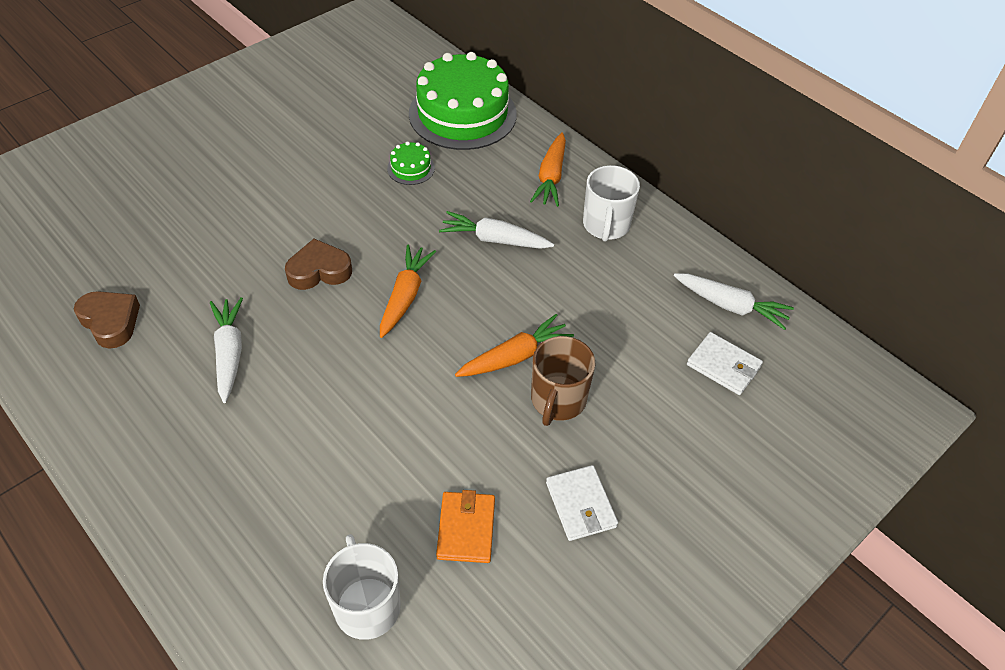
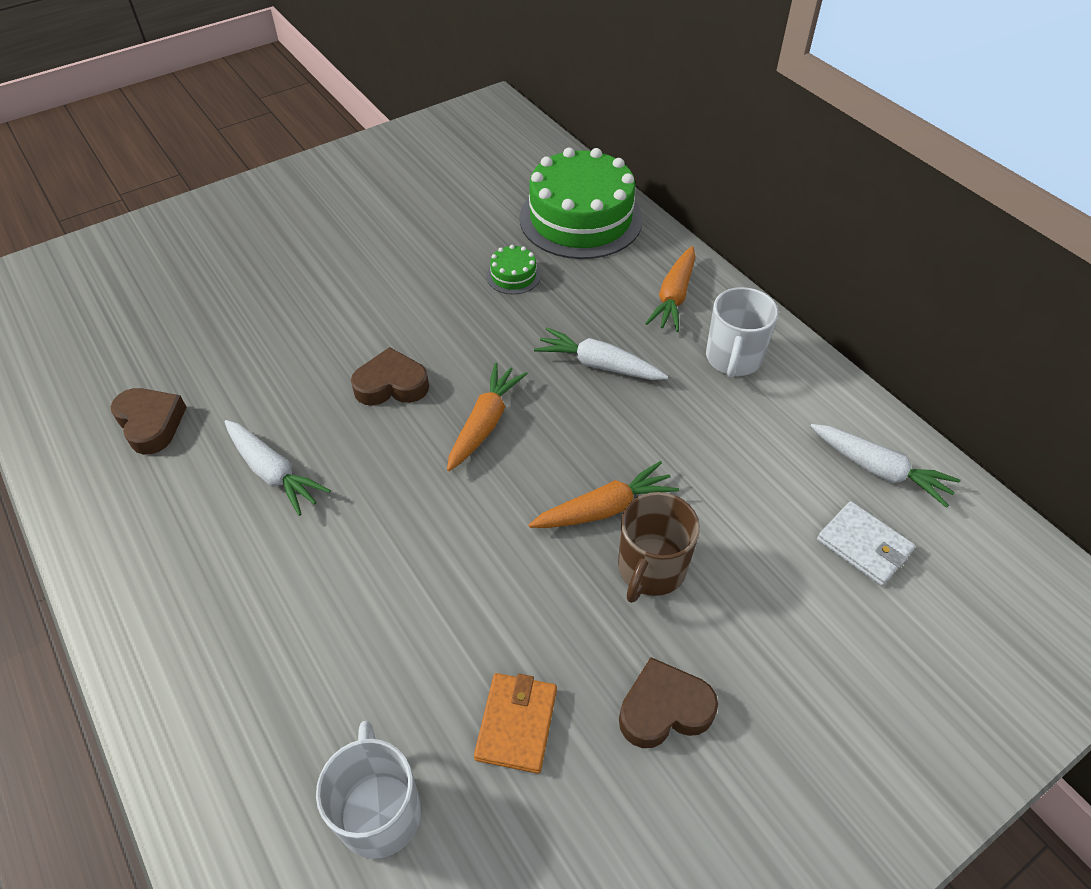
camera: 10 degrees right, 0 degrees up
(229, 353) = (274, 472): white carrot -> white carrot turned 135 degrees clockwise
(580, 505) = (664, 709): white wallet -> brown heart

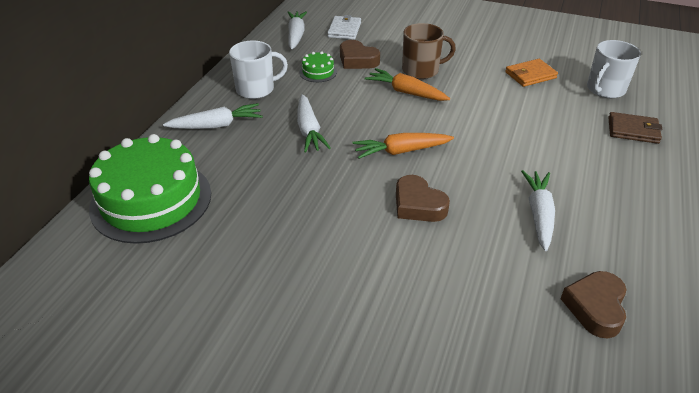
camera: 125 degrees left, 10 degrees down
(266, 732) = (633, 130): none -> brown wallet
(513, 275) = (254, 203): green cake -> green cake (318, 72)
(664, 709) = (476, 49): brown heart -> brown heart (357, 60)
(674, 297) = (217, 125): orange carrot -> white carrot

